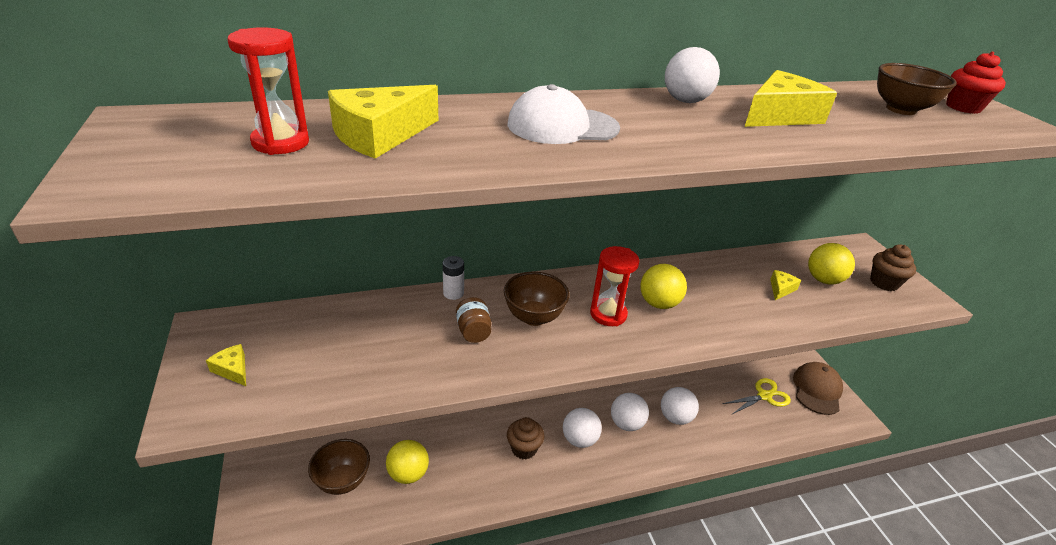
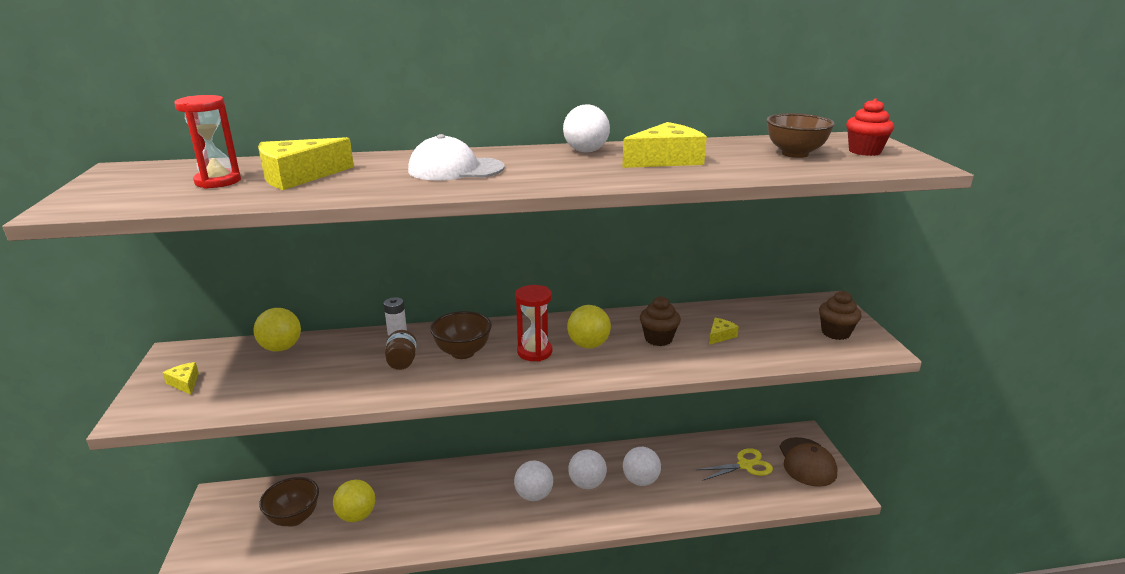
camera: 10 degrees right, 10 degrees down
(524, 448) = (475, 500): brown cupcake -> brown cupcake (658, 339)
(817, 390) = (807, 462): brown cap -> brown cap turned 150 degrees clockwise
(823, 280) = (770, 329): yellow ball -> yellow ball (281, 348)

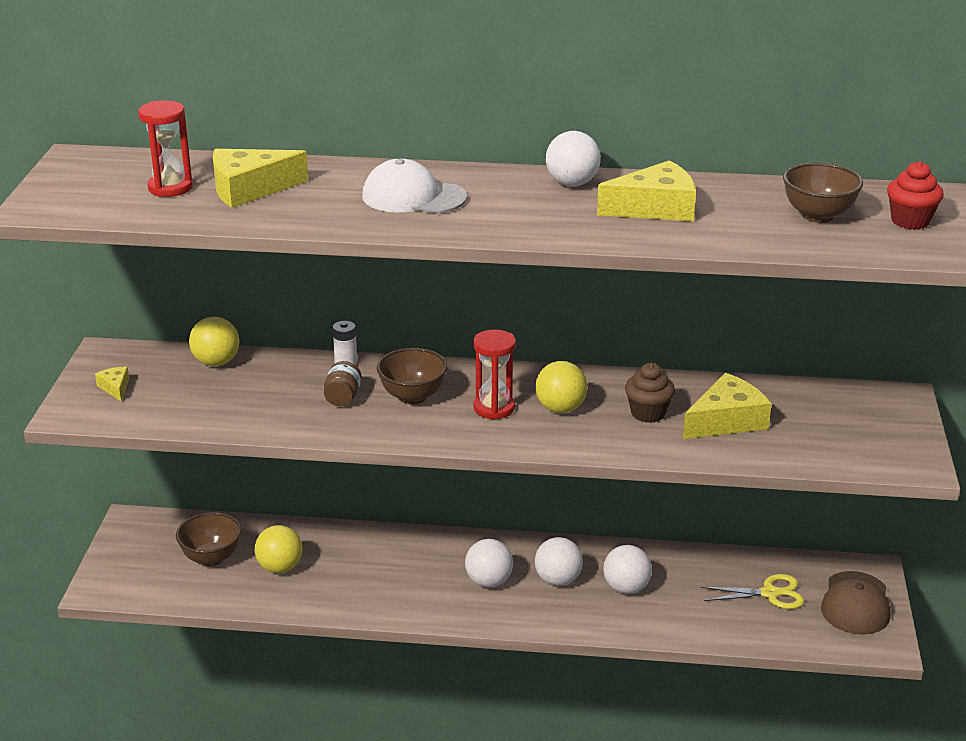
camera: 15 degrees right, 5 degrees up
(720, 336) = (726, 420): yellow cheese -> yellow cheese, size x2.03
(835, 333) = (877, 438): brown cupcake -> none

